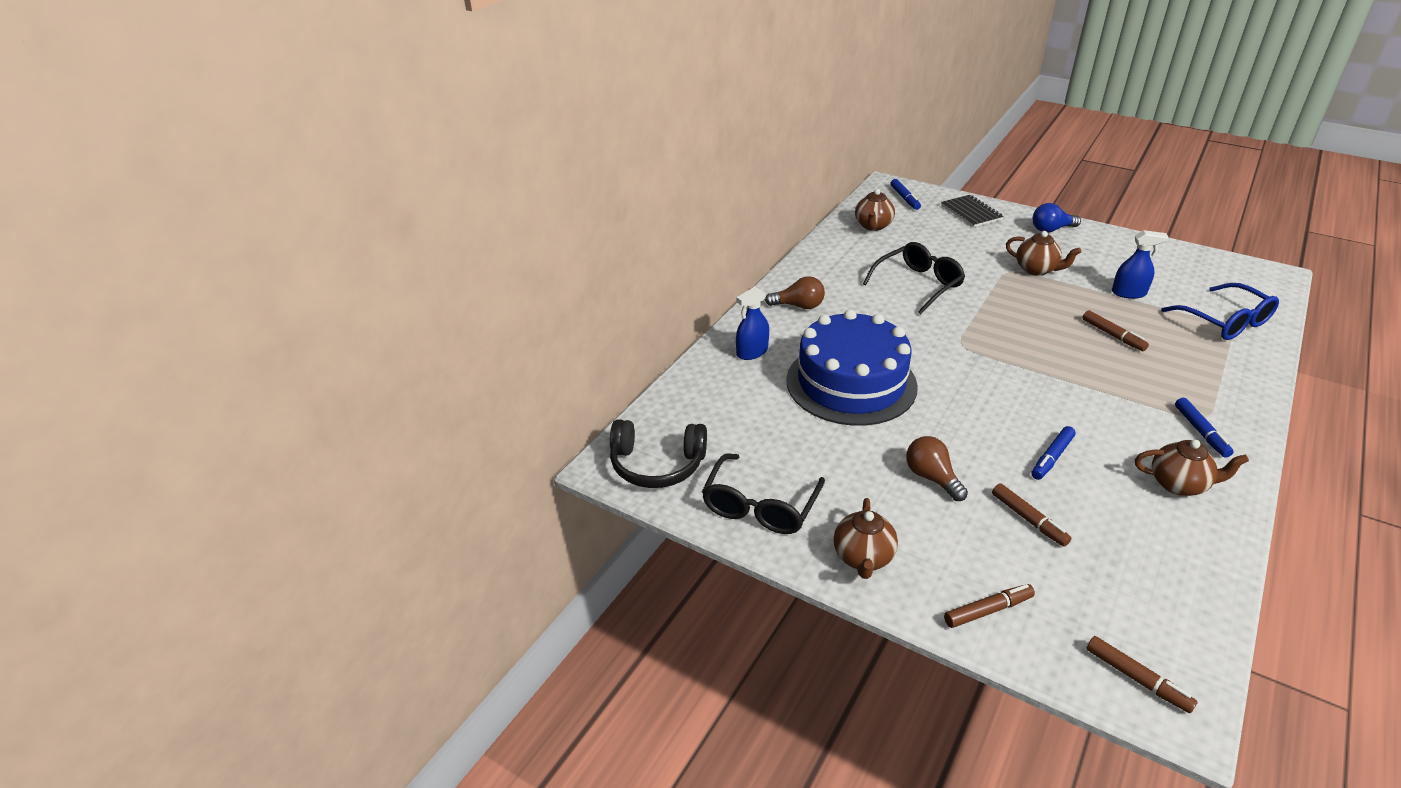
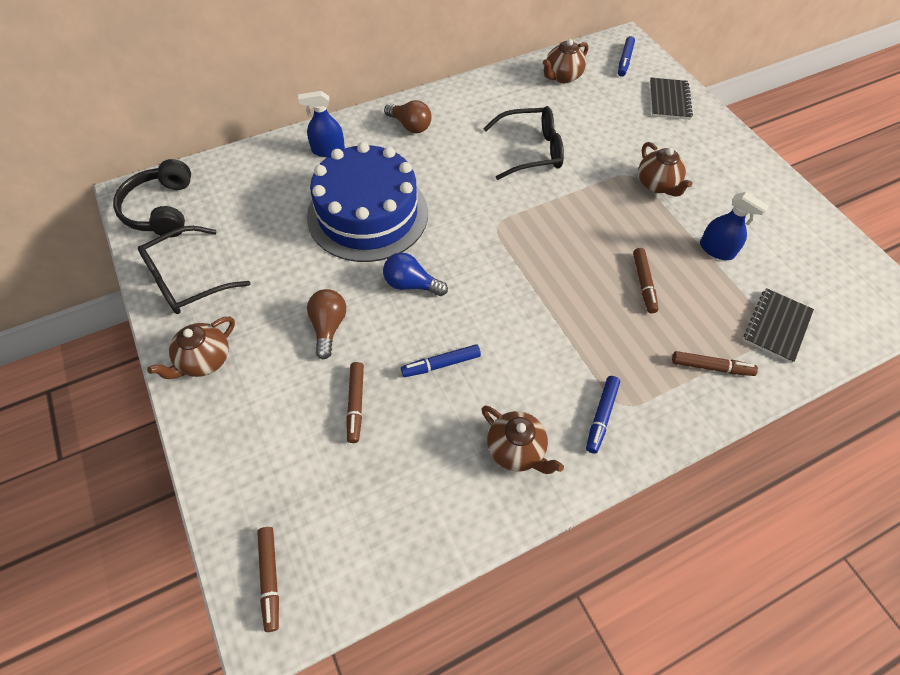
camera: 30 degrees right, 20 degrees up
(657, 464) = (161, 209): black headphones -> black headphones turned 45 degrees clockwise
(988, 610) = (236, 455): brown marker -> brown marker (711, 367)
(1051, 229) = (725, 150): blue light bulb -> blue light bulb (411, 284)
(1225, 322) = (776, 326): blue glasses -> black notebook

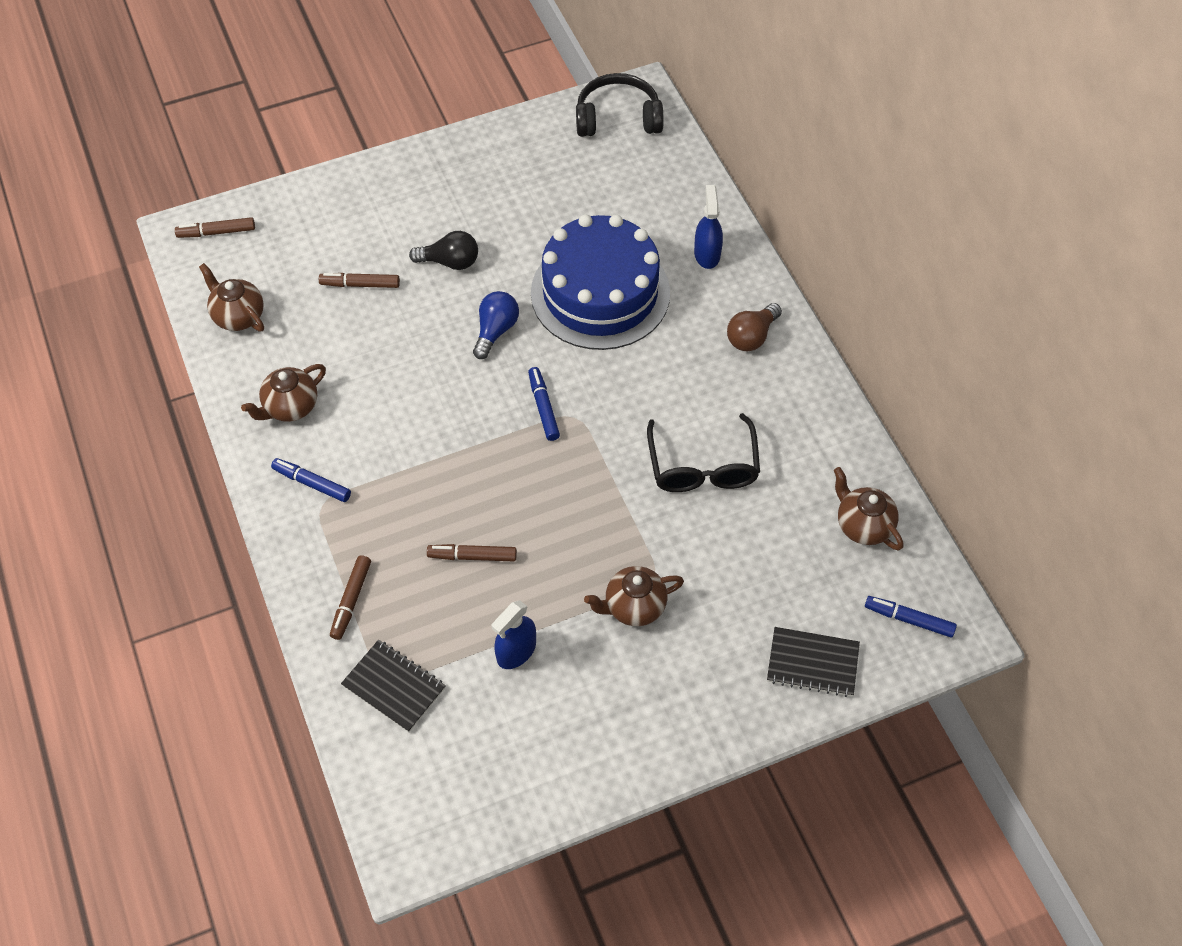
camera: 95 degrees right, 0 degrees up
(187, 280) = (521, 149): black glasses -> none
(204, 361) = (424, 172): brown teapot -> brown teapot (238, 316)
(328, 327) = (450, 262): brown light bulb -> black light bulb
(441, 364) = (393, 352): blue marker -> blue marker (543, 407)

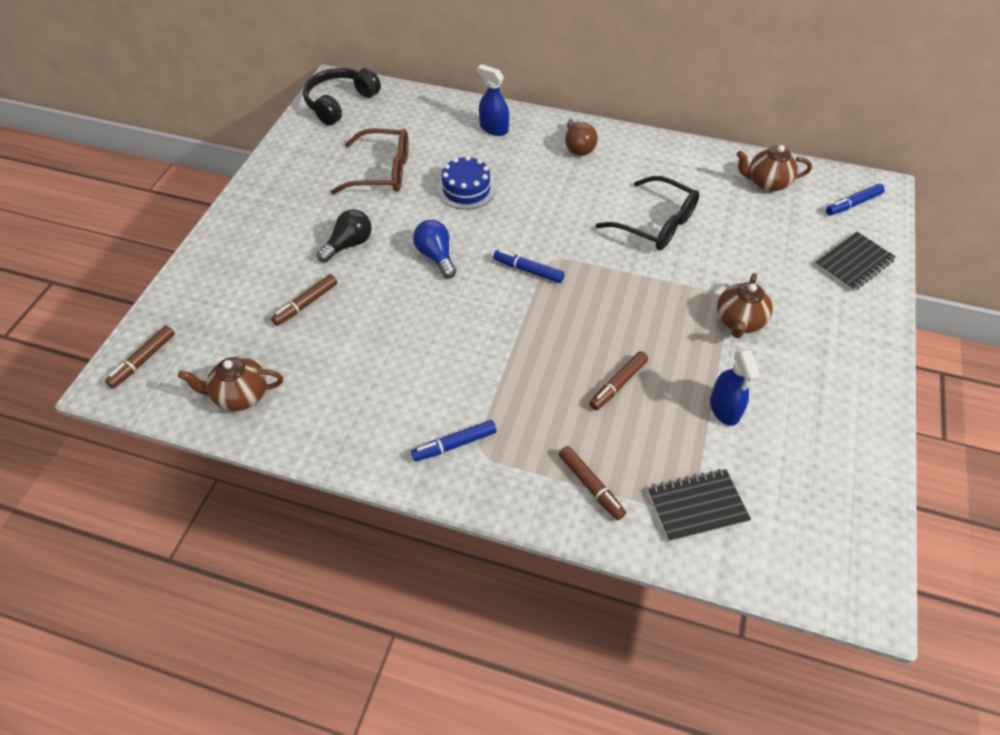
camera: 50 degrees left, 5 degrees down
(290, 407) = (367, 414): brown teapot -> none
(560, 217) = (382, 172): none -> brown glasses
(600, 293) = (466, 189): blue cake -> blue cake, size x0.49

